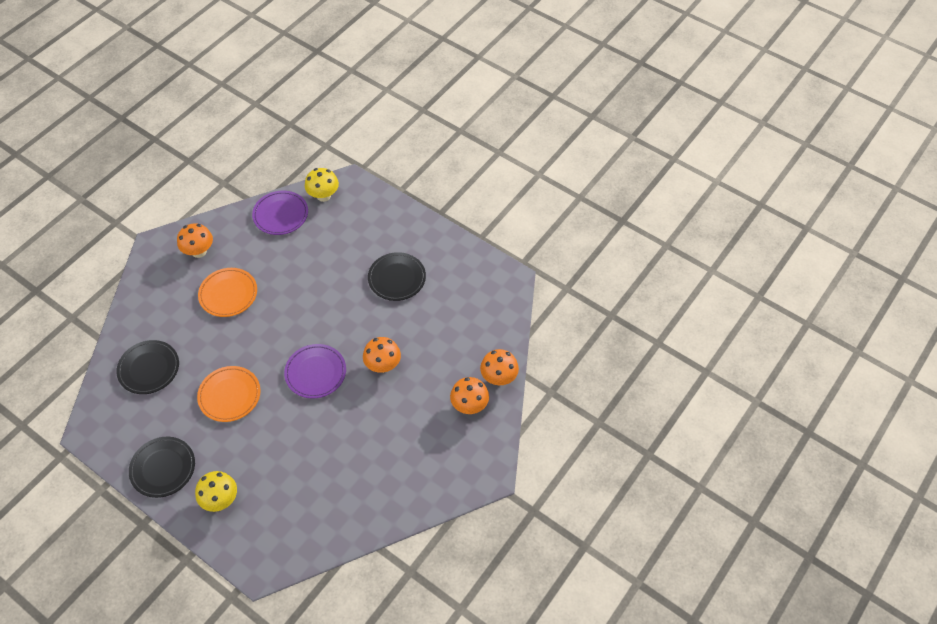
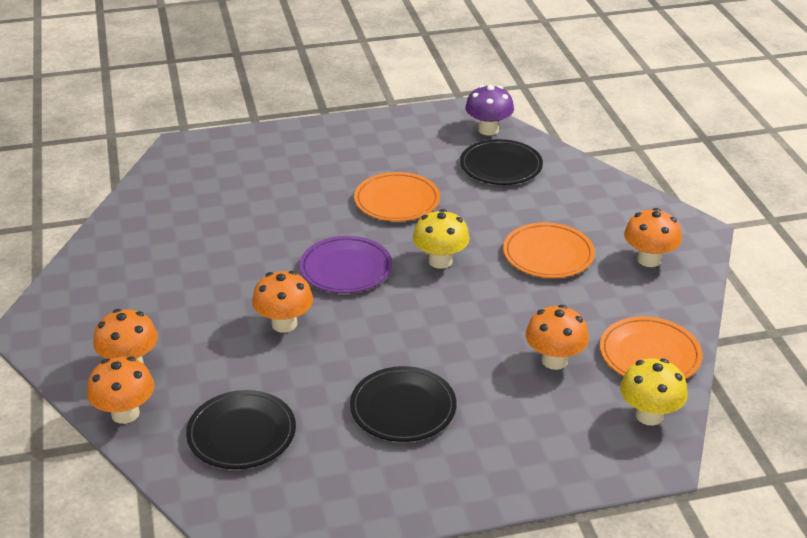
camera: 130 degrees right, 20 degrees down
(105, 403) = (488, 130): none -> purple mushroom
(163, 468) = (365, 135): black plate -> black plate (241, 434)
(220, 500) = (283, 152): yellow mushroom -> yellow mushroom (440, 261)
(280, 215) = (649, 355): purple plate -> orange plate
(315, 245) = (554, 360): none -> orange mushroom

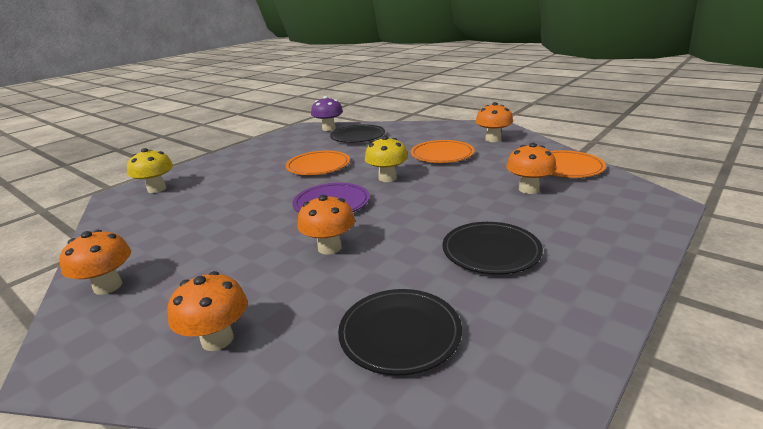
camera: 35 degrees left, 10 degrees down
(125, 413) = (260, 384): orange mushroom -> orange mushroom (108, 286)
(649, 415) = (619, 188): yellow mushroom -> yellow mushroom (157, 189)

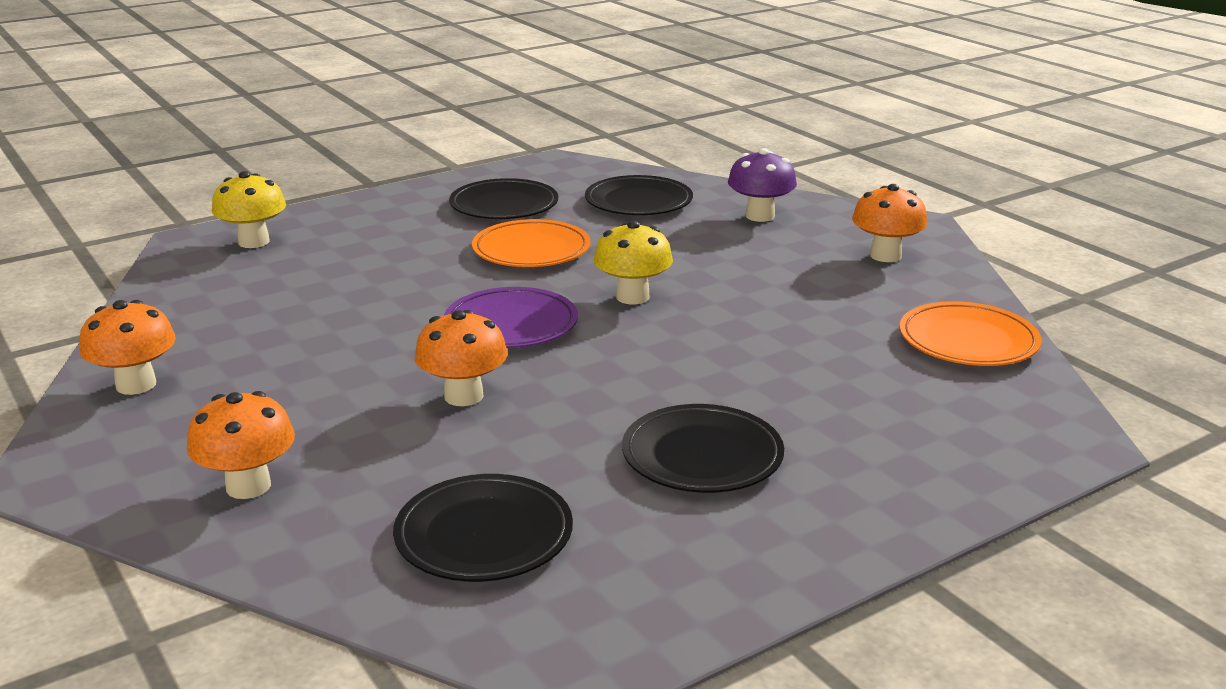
camera: 15 degrees right, 0 degrees up
(290, 149) = (504, 205): none -> black plate
(329, 128) = (597, 173): purple mushroom -> purple mushroom (760, 216)
(442, 155) = (763, 270): orange plate -> none
(528, 189) = (859, 367): orange mushroom -> none

